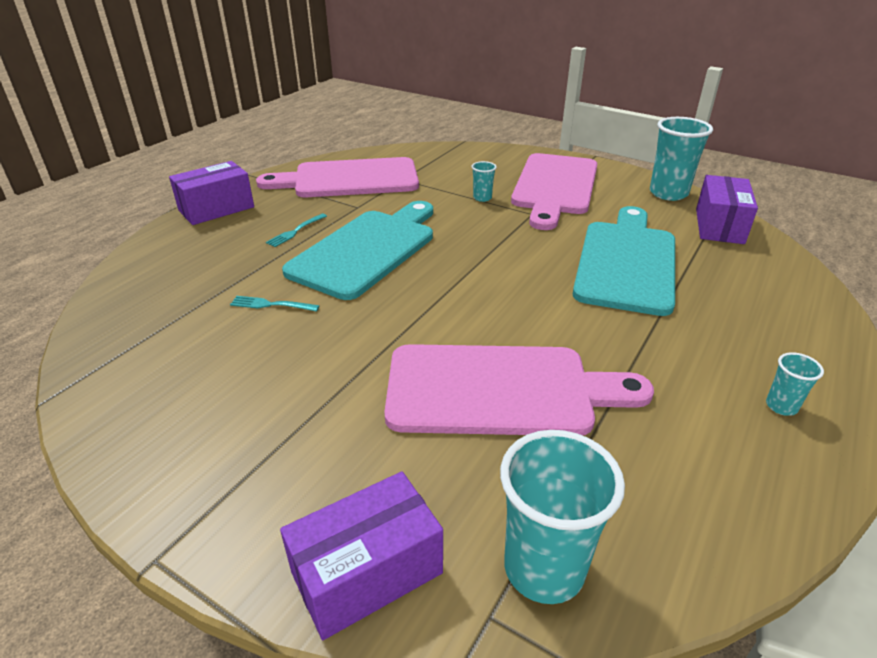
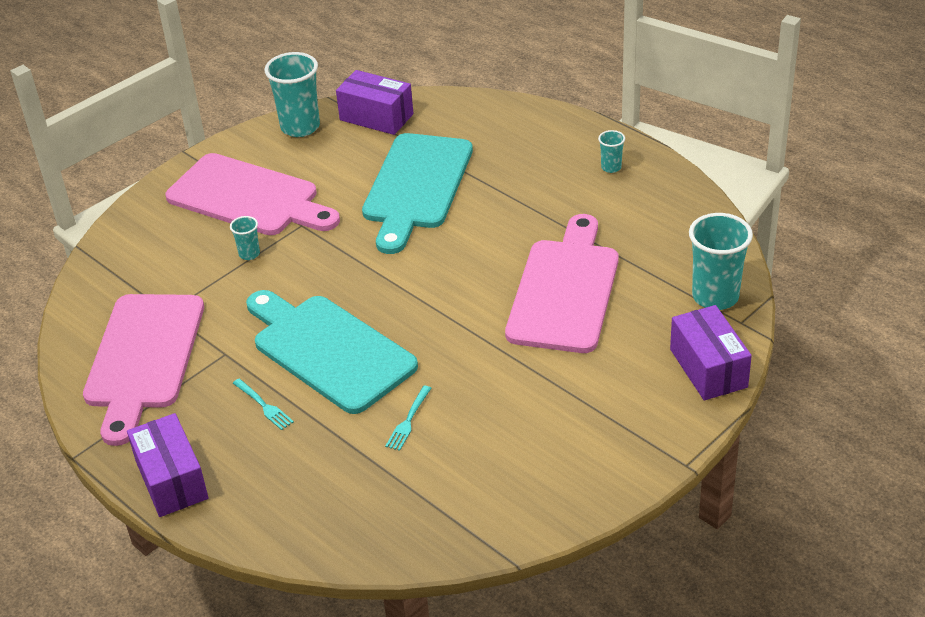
camera: 75 degrees left, 5 degrees up
(626, 262) = (416, 187): turquoise cutting board -> turquoise cutting board turned 105 degrees counterclockwise

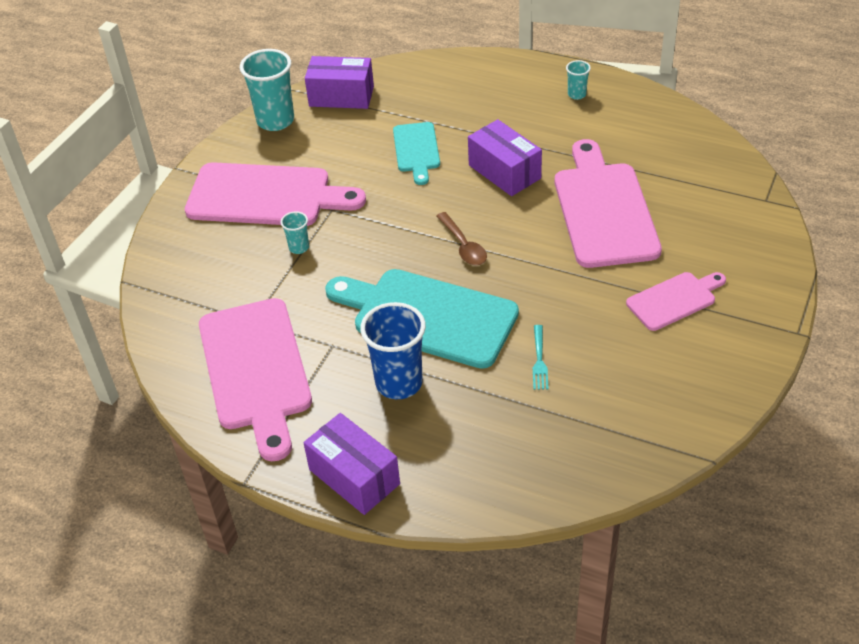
camera: 20 degrees left, 5 degrees up
(264, 405) = (399, 383): turquoise fork -> blue cup
(404, 291) = (463, 246): none -> brown spoon
(416, 187) = (416, 150): turquoise cutting board -> turquoise cutting board, size x0.54
(579, 398) = (674, 300): none -> pink cutting board
(708, 368) = (764, 246): purple box -> purple box (504, 172)
(715, 297) = (732, 184): turquoise cup -> none

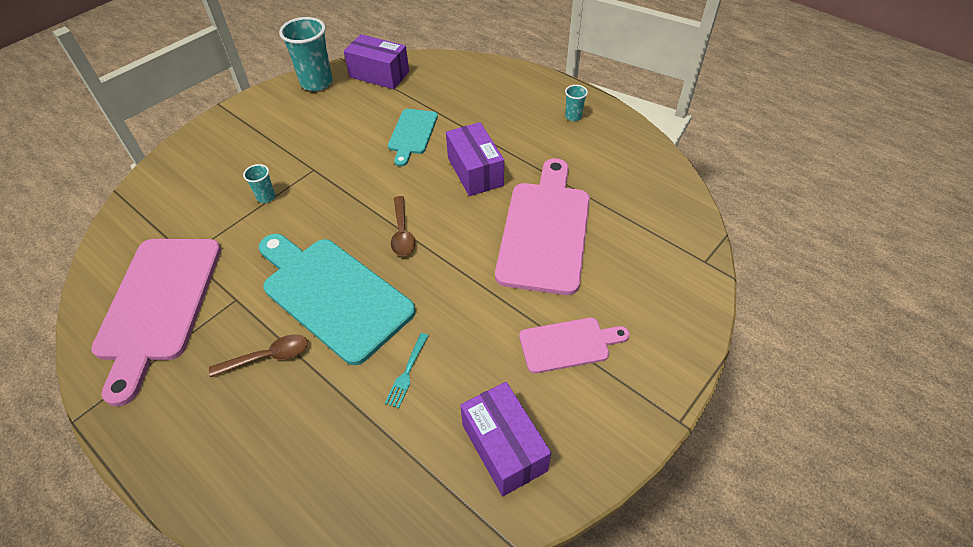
camera: 15 degrees right, 5 degrees up
(266, 196) = (269, 144): pink cutting board -> none
(354, 476) = (168, 448): purple box -> purple box (504, 447)
(399, 383) = (268, 357): blue cup -> brown spoon

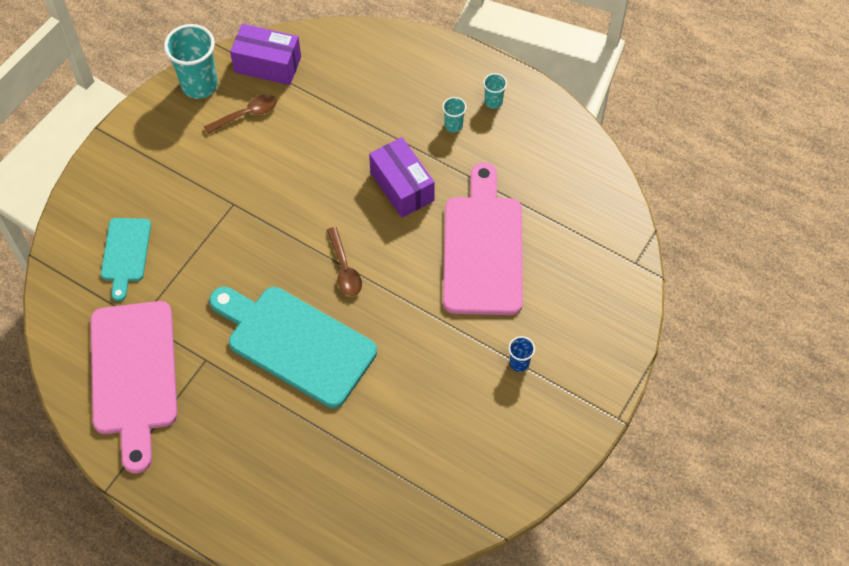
camera: 10 degrees left, 10 degrees up
(266, 197) = (195, 244): turquoise cup -> turquoise cup (453, 125)
(268, 357) = (255, 411): brown spoon -> brown spoon (246, 114)
(407, 372) = (383, 408): turquoise fork -> none
(412, 134) = (325, 146): turquoise cutting board -> turquoise cutting board (125, 254)
(504, 447) = (477, 460): purple box -> none
(568, 344) = (519, 363): pink cutting board -> blue cup

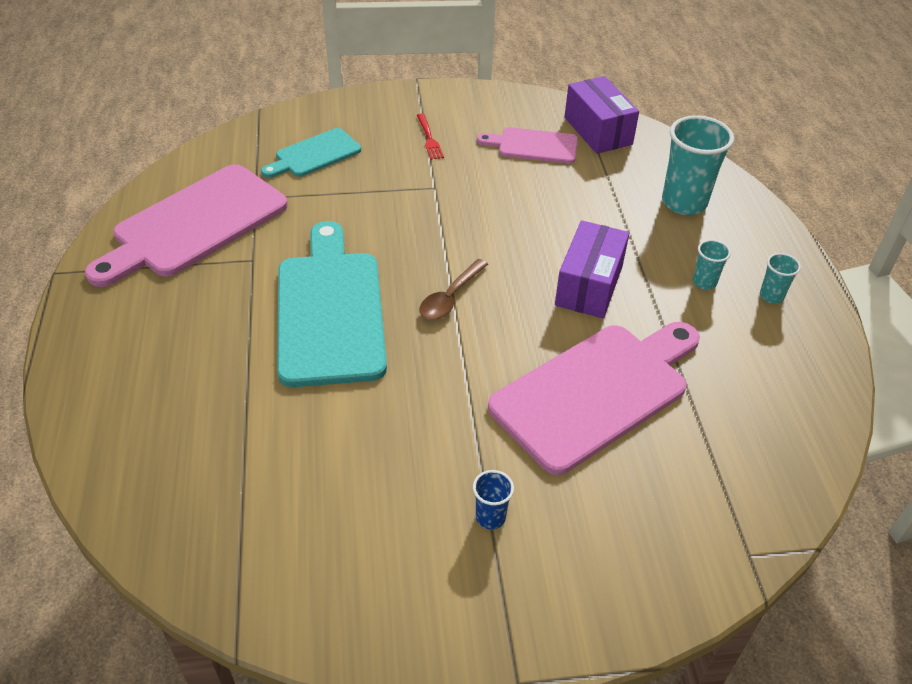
camera: 50 degrees right, 15 degrees down
(177, 170) = (429, 138): none -> red fork
(199, 85) = (526, 106): turquoise cup -> turquoise cup (684, 202)
(246, 114) = (533, 146): brown spoon -> pink cutting board

